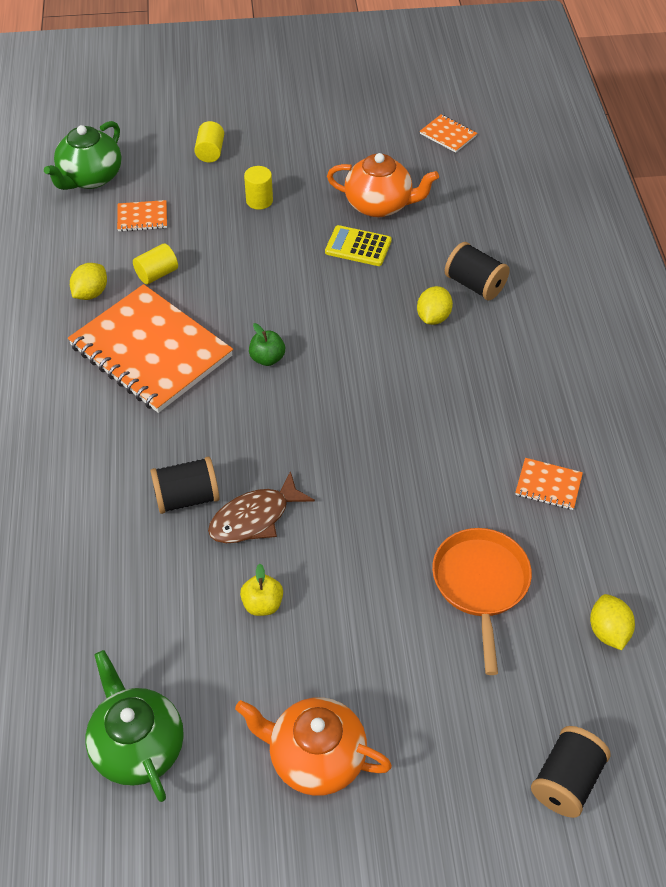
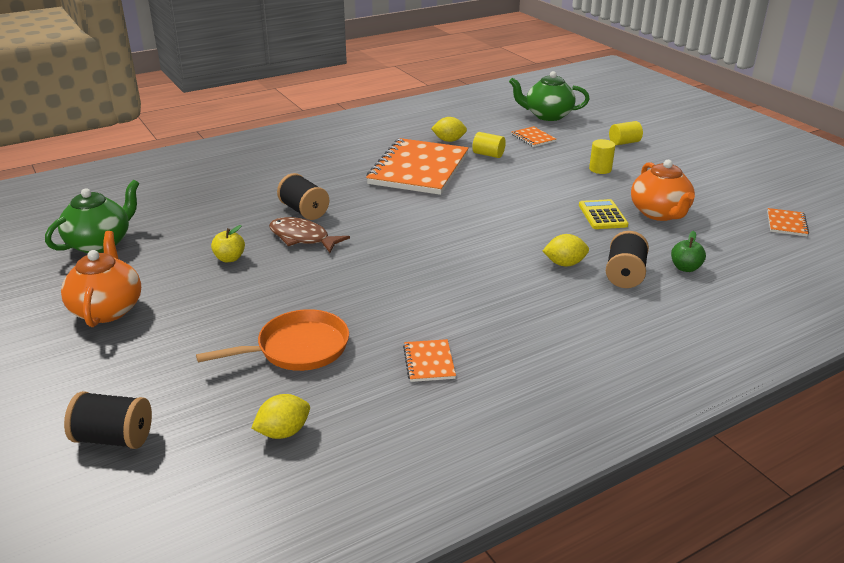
camera: 65 degrees right, 20 degrees down
(267, 358) = (451, 208): green apple -> green apple (685, 268)

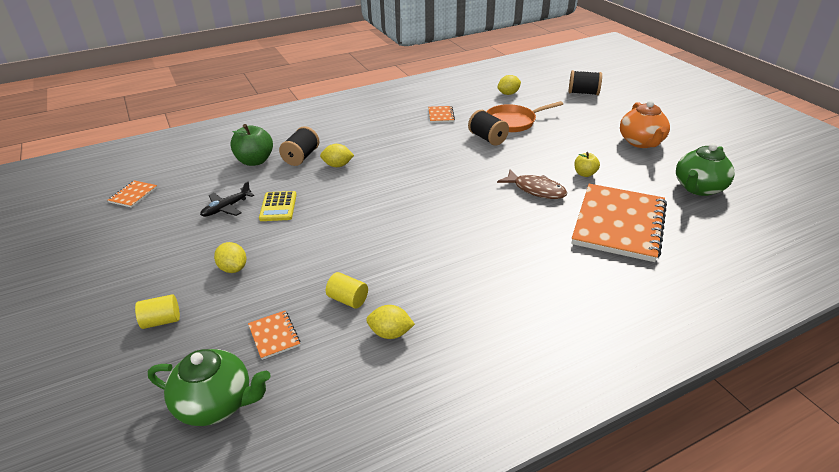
camera: 175 degrees left, 5 degrees up
(304, 211) = (545, 217): black spool -> black spool (487, 138)
(419, 169) = (435, 273): orange notebook -> orange notebook (618, 224)
(600, 169) = (233, 268): yellow cylinder -> yellow lemon
(660, 213) = (227, 207): orange teapot -> black plane
(685, 268) = (255, 161): green apple -> green apple, size x1.74

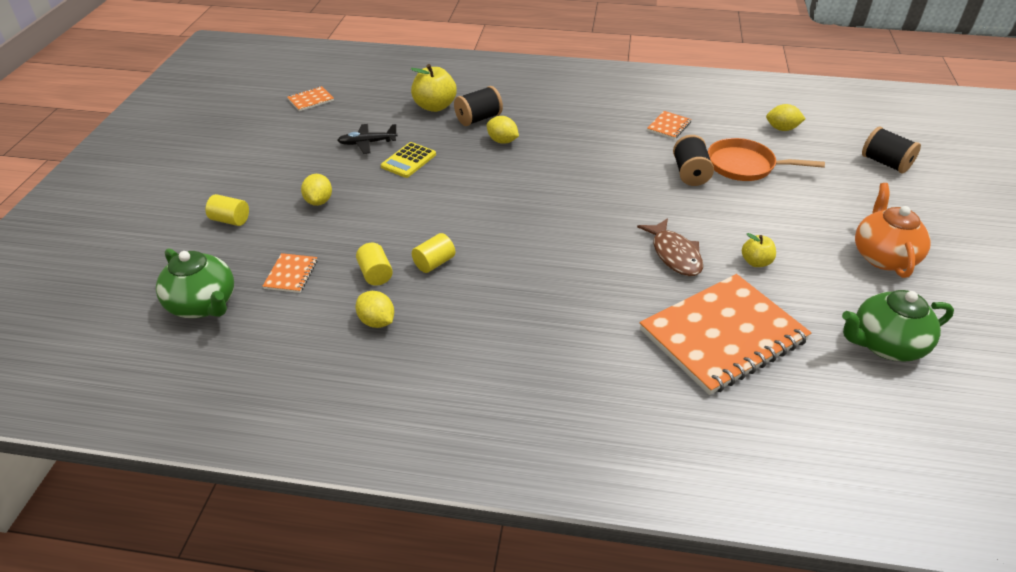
camera: 35 degrees right, 5 degrees up
(255, 161) = (435, 106): green apple -> yellow apple
(385, 269) = (434, 263): none -> yellow cylinder
(641, 142) = (883, 256): orange teapot -> orange teapot turned 150 degrees clockwise

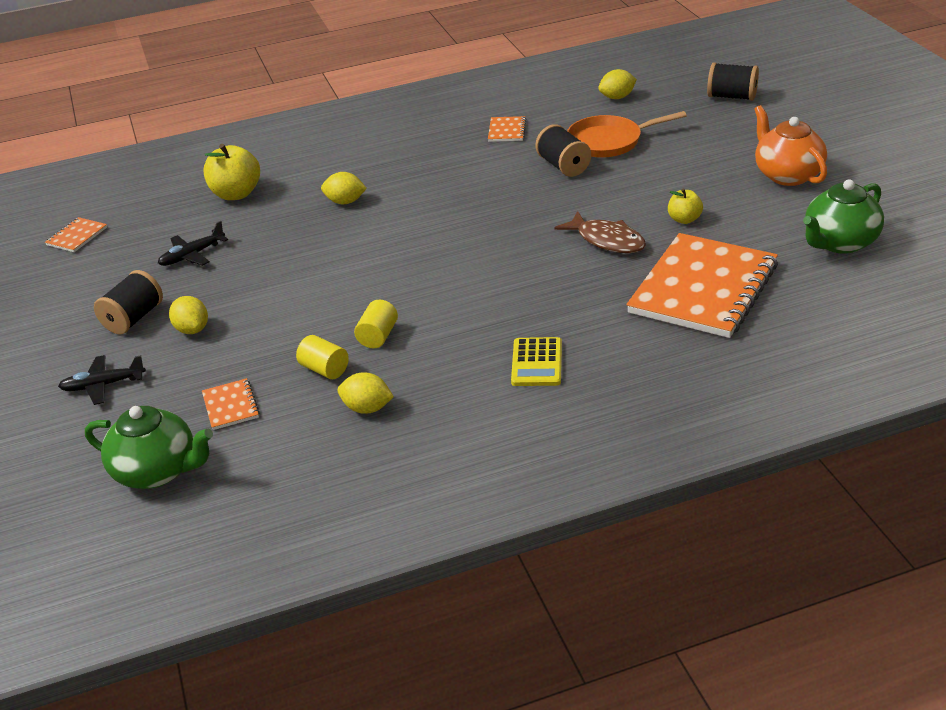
camera: 25 degrees left, 5 degrees down
(230, 220) = (103, 385): yellow cylinder -> black plane
(408, 160) = (258, 255): yellow calculator -> yellow calculator (537, 363)
(478, 119) = (298, 189): black spool -> black spool (134, 318)

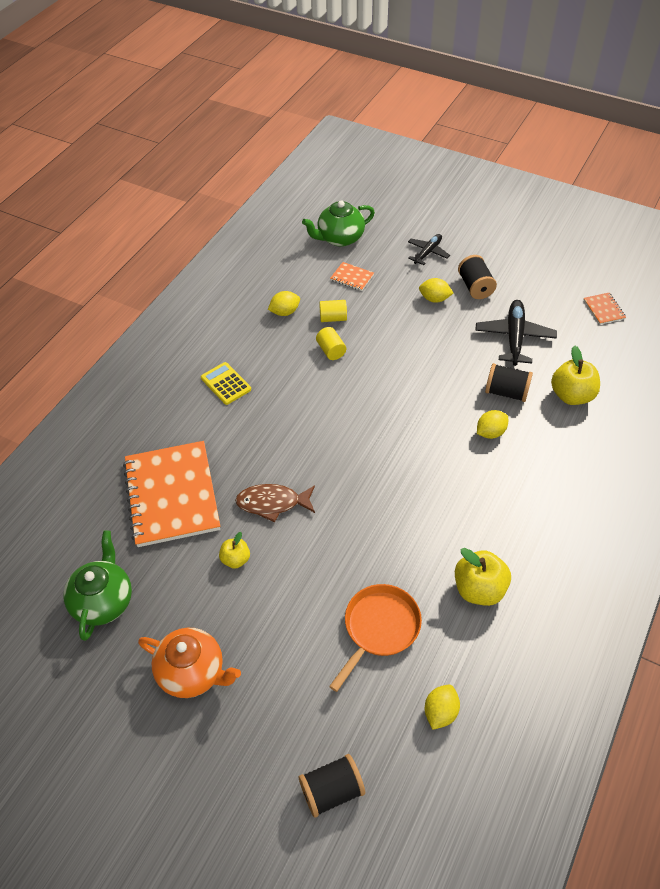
camera: 135 degrees right, 15 degrees up
(192, 255) = (514, 338): black plane -> black plane, size x1.60
(507, 131) = (479, 589): orange notebook -> yellow apple
(563, 166) = (383, 569): black spool -> black spool (506, 392)

